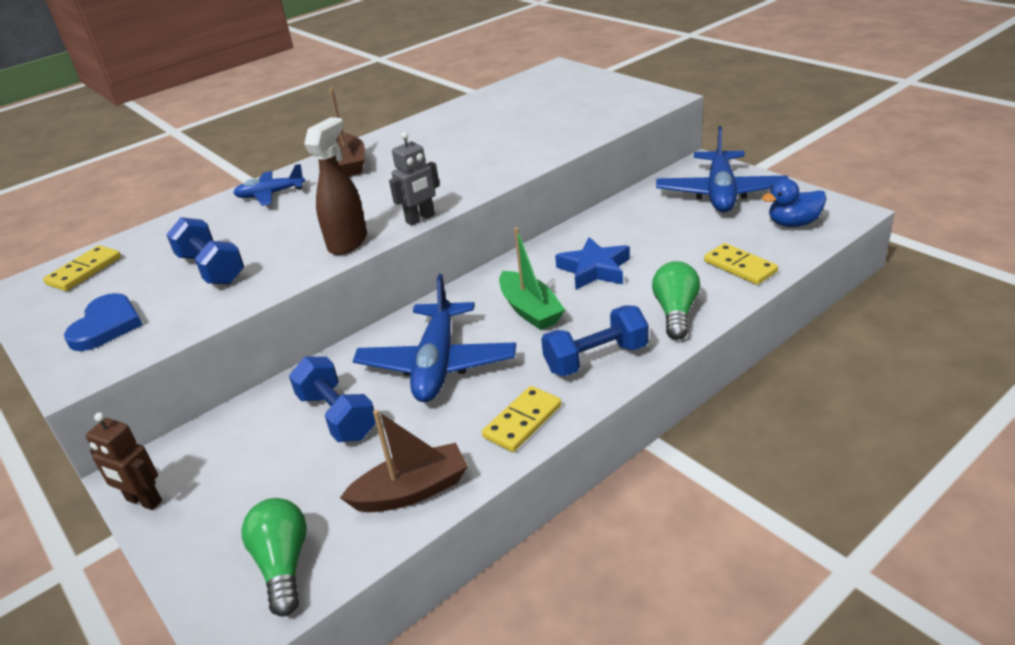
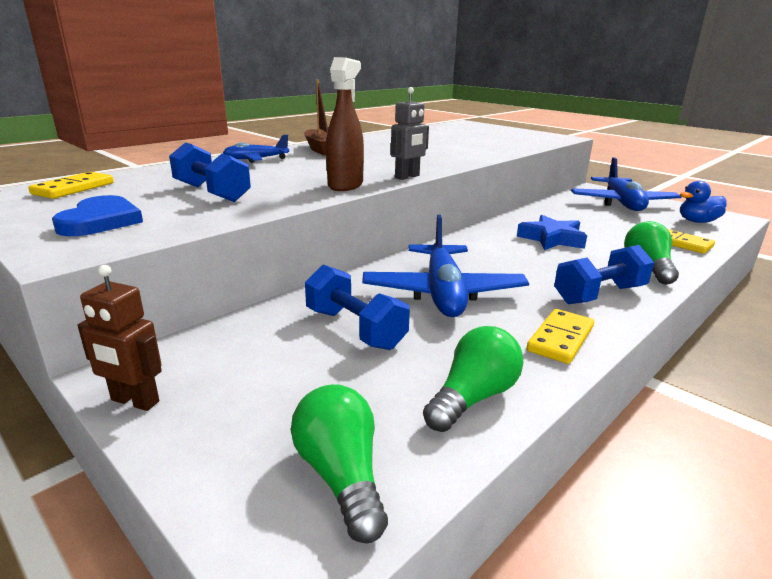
camera: 10 degrees left, 10 degrees down
(412, 491) = (473, 397): brown boat -> green light bulb
(530, 310) = (511, 260): green boat -> none

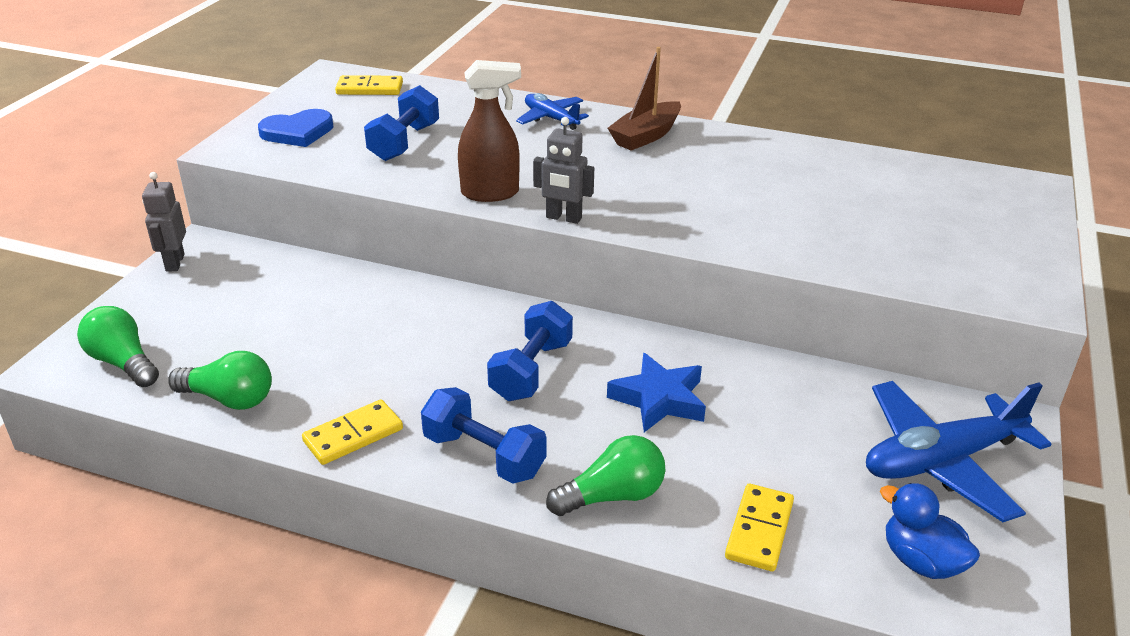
camera: 65 degrees right, 10 degrees up
(134, 401) = (174, 263): brown robot -> grey robot
(341, 476) = (123, 362): green light bulb -> green light bulb turned 90 degrees counterclockwise
(355, 329) = (313, 315): blue dumbbell -> blue dumbbell (531, 371)
(443, 293) = (417, 345): blue plane -> none
(560, 339) = (353, 435): yellow domino -> yellow domino turned 45 degrees counterclockwise

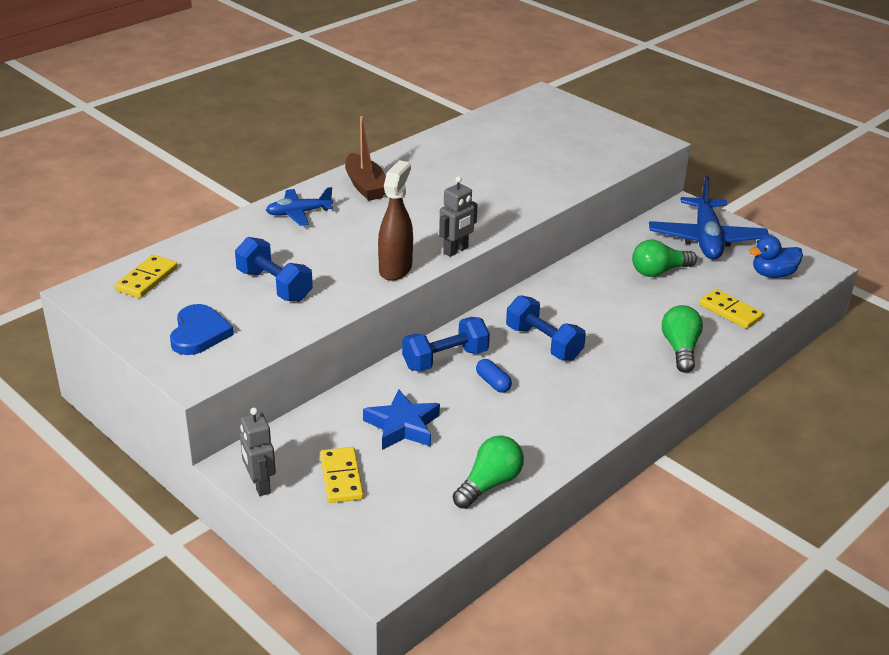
camera: 65 degrees left, 0 degrees up
(123, 362) = (401, 535): green light bulb -> green light bulb (659, 271)
(174, 263) = (260, 485): grey robot -> grey robot turned 45 degrees clockwise
(353, 435) = (568, 433): yellow domino -> yellow domino (341, 477)
(422, 353) = (493, 383): none -> blue capsule
(484, 455) = (619, 385): blue dumbbell -> blue dumbbell (445, 359)
(659, 399) = (603, 305): blue star -> blue star (402, 426)

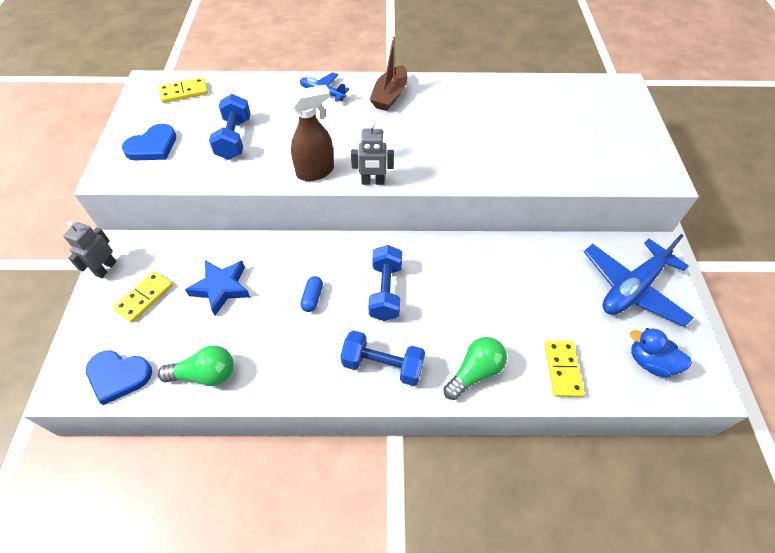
camera: 45 degrees right, 20 degrees up
(416, 537) = (118, 376): none -> blue heart
(445, 359) = (310, 257): blue dumbbell -> blue dumbbell (382, 365)
(659, 271) = (551, 291): green light bulb -> none

